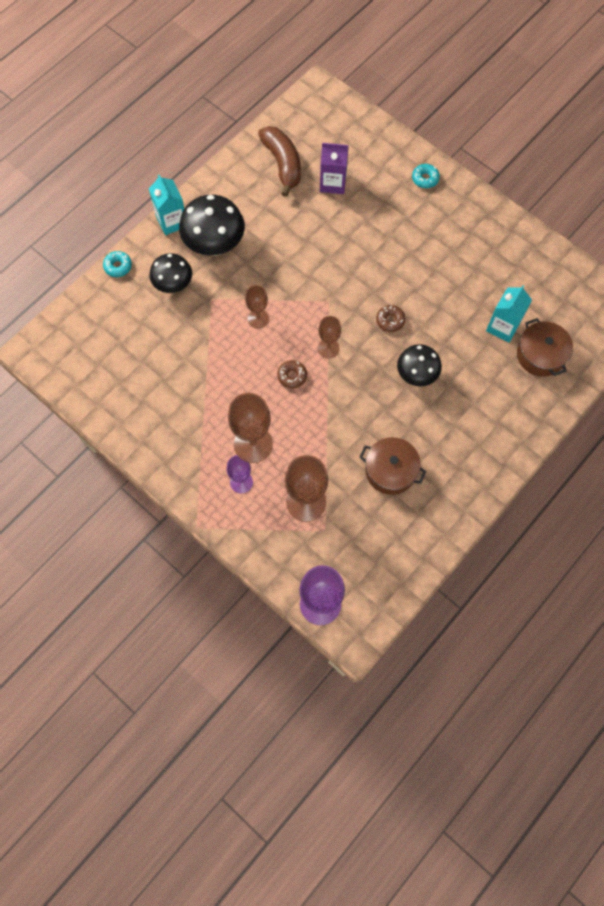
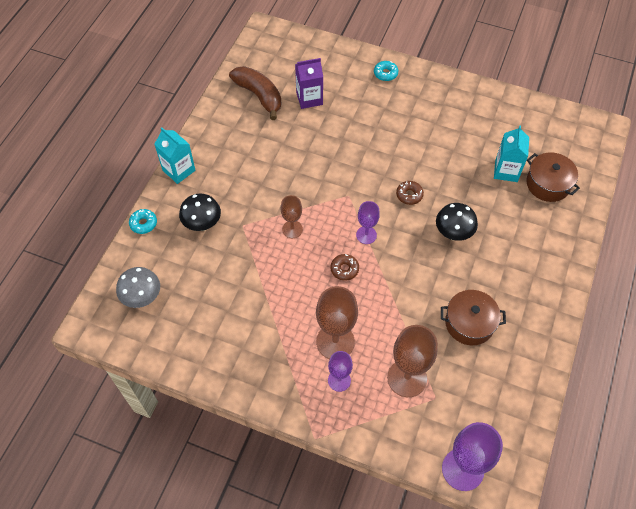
camera: 20 degrees left, 10 degrees down
(91, 341) = (142, 298): none -> grey mushroom
(215, 246) = (227, 179): black mushroom -> none
(328, 348) = (366, 235): brown goblet -> purple goblet

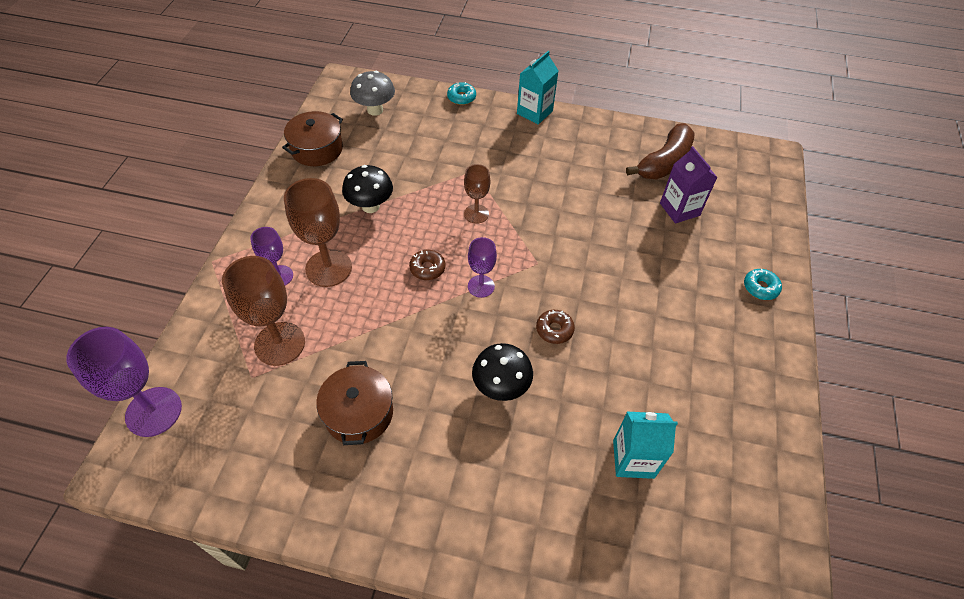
camera: 80 degrees right, 5 degrees down
(202, 224) = (469, 139): black mushroom -> black mushroom (370, 206)
(548, 184) = (625, 527): brown pot -> brown pot (317, 149)

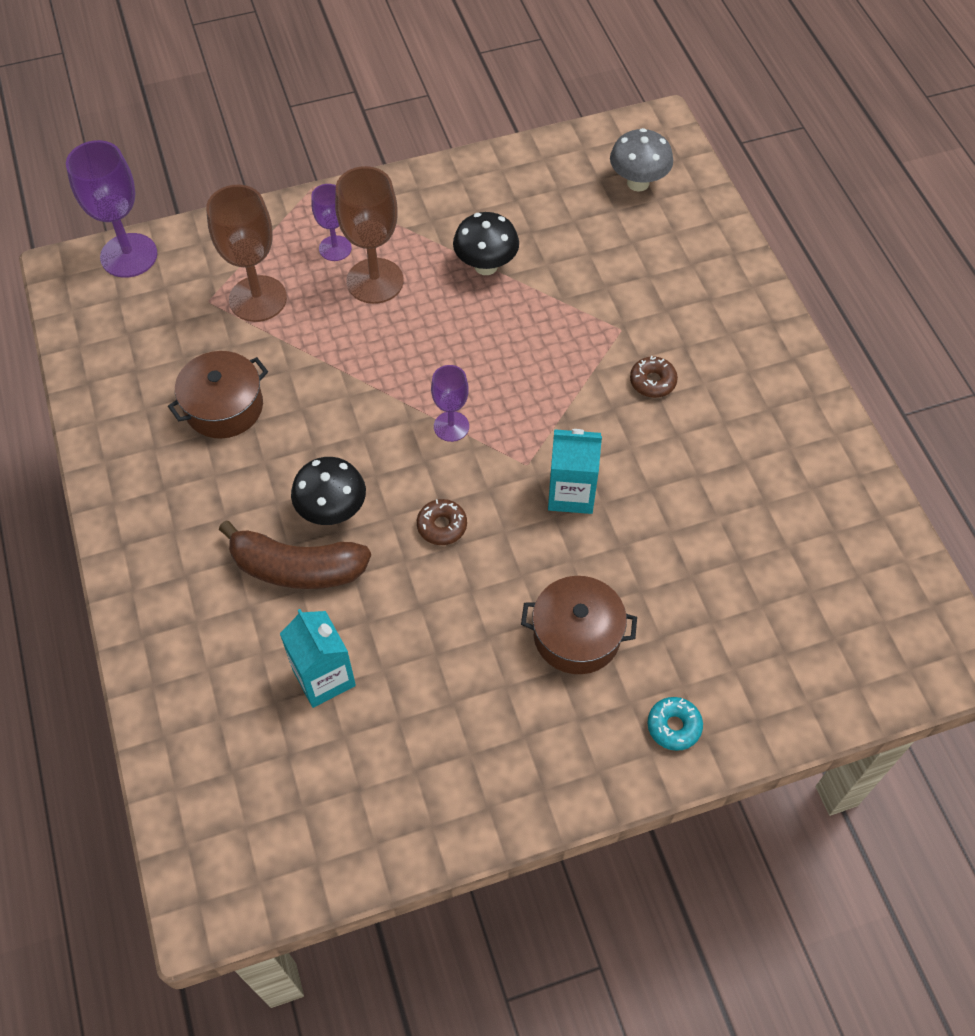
camera: 60 degrees right, 5 degrees up
(317, 149) = (530, 170): brown pot -> brown pot (576, 635)
(427, 268) = (439, 365): brown donut -> brown donut (652, 381)
(461, 97) = (738, 250): turquoise donut -> none
(476, 214) = (554, 367): brown goblet -> none
(534, 112) = (782, 338): turquoise carton -> turquoise carton (571, 493)
(664, 162) = (817, 525): brown banana -> brown banana (297, 568)
(679, 209) = (741, 579): purple carton -> none

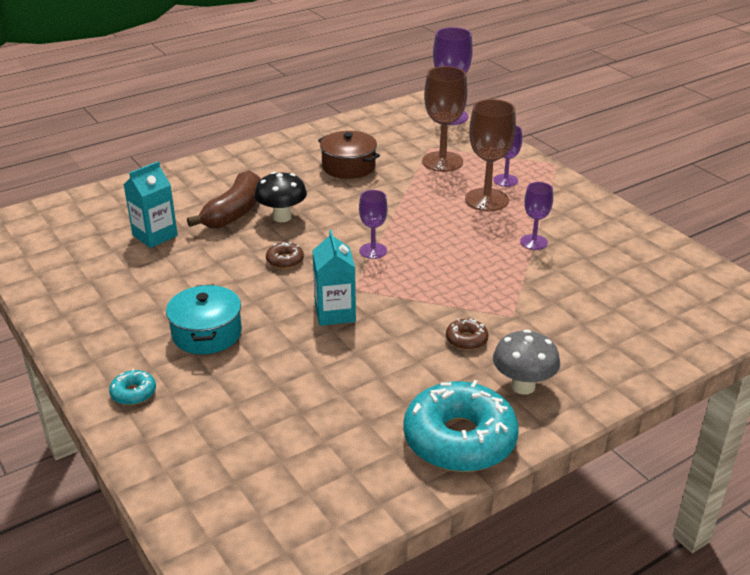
camera: 75 degrees right, 25 degrees down
(297, 568) = (234, 212): brown banana -> brown banana turned 150 degrees counterclockwise
(486, 266) = (533, 242): black mushroom -> purple goblet
(576, 635) = (207, 333): brown pot -> turquoise pot
(638, 183) = (685, 303): grey mushroom -> grey mushroom (523, 386)
(806, 430) = (459, 439): none -> turquoise donut

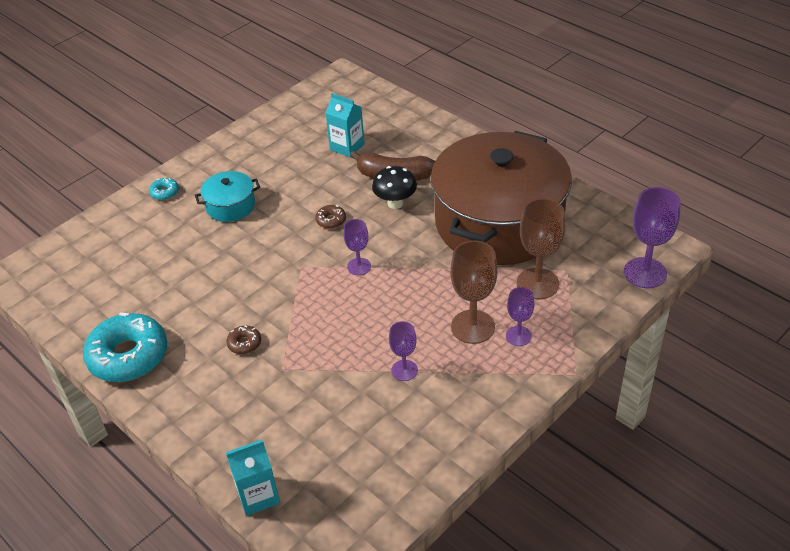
camera: 80 degrees right, 10 degrees up
(335, 313) = (266, 263): turquoise carton -> turquoise carton (258, 495)
(348, 166) = (499, 222): brown pot -> brown pot, size x2.48
(523, 386) = (190, 385): grey mushroom -> none

